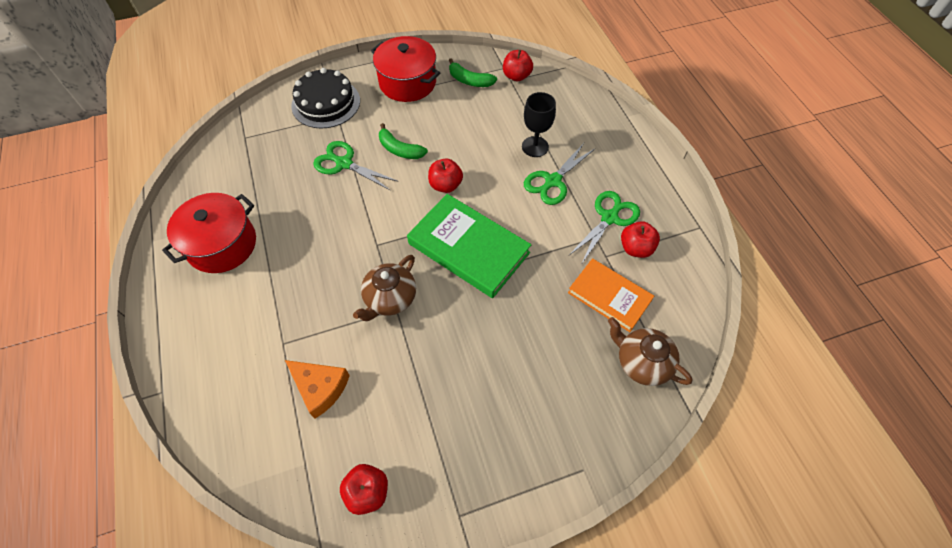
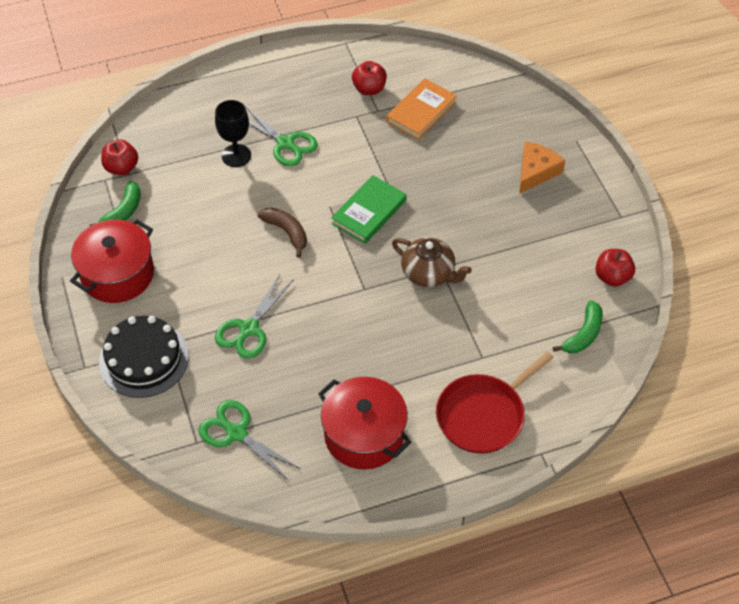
camera: 90 degrees left, 5 degrees down
(218, 341) = (483, 415): none -> red pan
(320, 388) = (525, 321): orange cheese -> orange cheese (536, 171)
(400, 149) = (231, 276): green banana -> green banana (583, 334)
(445, 185) = (286, 232): red apple -> brown banana
(468, 248) = (369, 212): green book -> green book, size x0.65
(609, 218) = (333, 104): green scissors -> green scissors (236, 433)
(642, 362) = (483, 97): brown teapot -> none

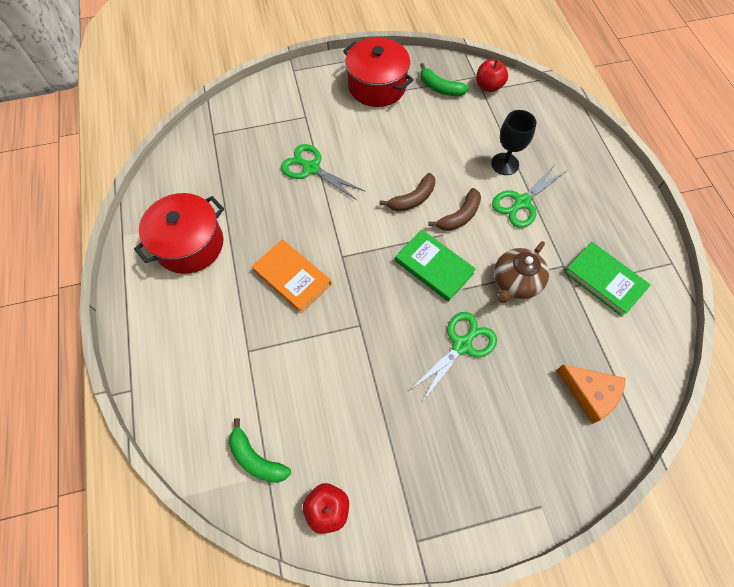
camera: 95 degrees right, 10 degrees up
(144, 359) = (294, 103): black cake -> none
(236, 433) = (214, 158): green scissors -> green scissors (462, 345)
(306, 192) = (459, 216): none -> brown banana
(369, 89) = (604, 280): red apple -> green book
(421, 112) = (575, 329): orange book -> orange book (292, 277)
(429, 273) = (353, 313): brown teapot -> brown teapot (515, 282)
(483, 415) = (185, 343): red pan -> none
(536, 171) = (489, 445): orange cheese -> orange cheese (590, 393)

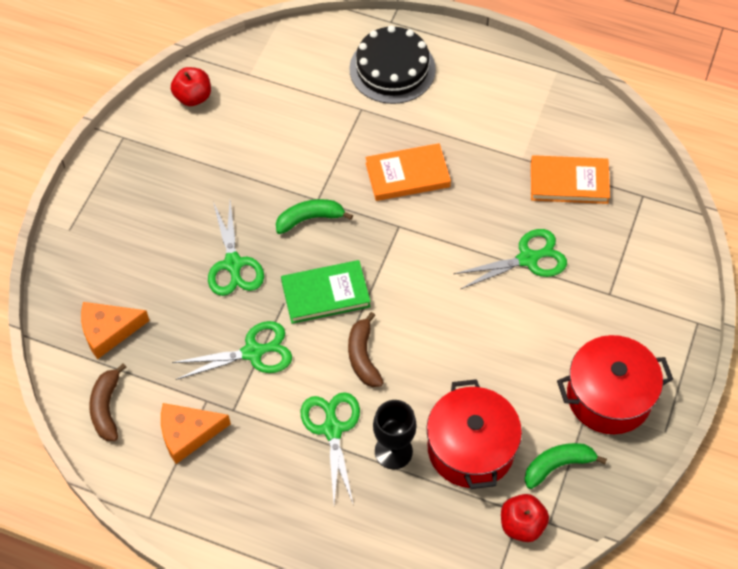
camera: 125 degrees right, 5 degrees down
(188, 354) = (392, 69): none -> black cake
(190, 244) = (507, 115): red pot -> red pot (471, 448)
(229, 177) = (569, 182): none -> orange book
(256, 458) = (267, 73): green banana -> green banana (309, 219)
(412, 199) = (418, 327): brown banana -> brown banana (106, 408)
(515, 282) = (253, 352): brown teapot -> green scissors
(604, 280) = (188, 434): green book -> orange cheese

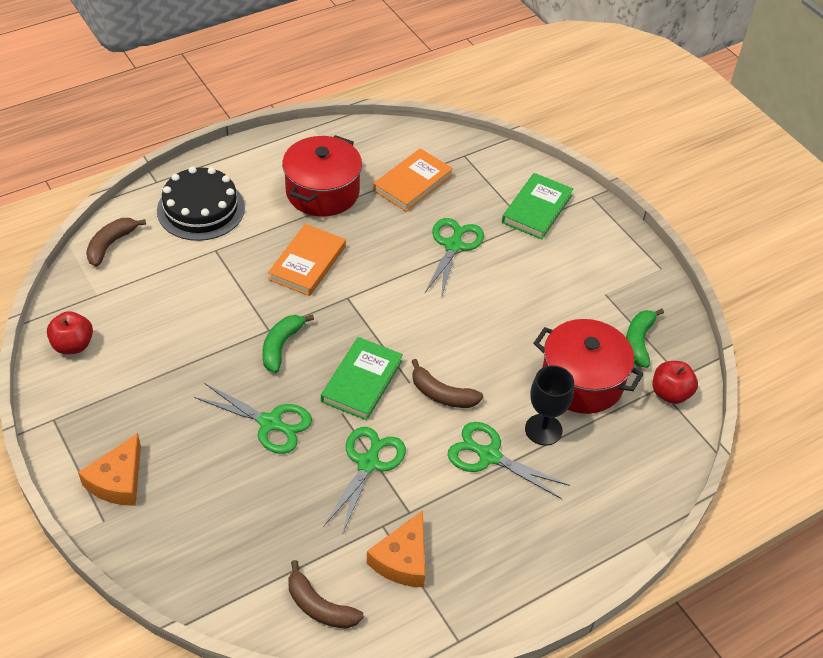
camera: 55 degrees left, 10 degrees down
(108, 331) = (242, 556): orange cheese -> orange cheese (118, 481)
(302, 45) = (110, 245): none -> brown banana
(609, 396) = (607, 278): red pot -> red pot (322, 192)
(635, 291) = (537, 209): none -> green book

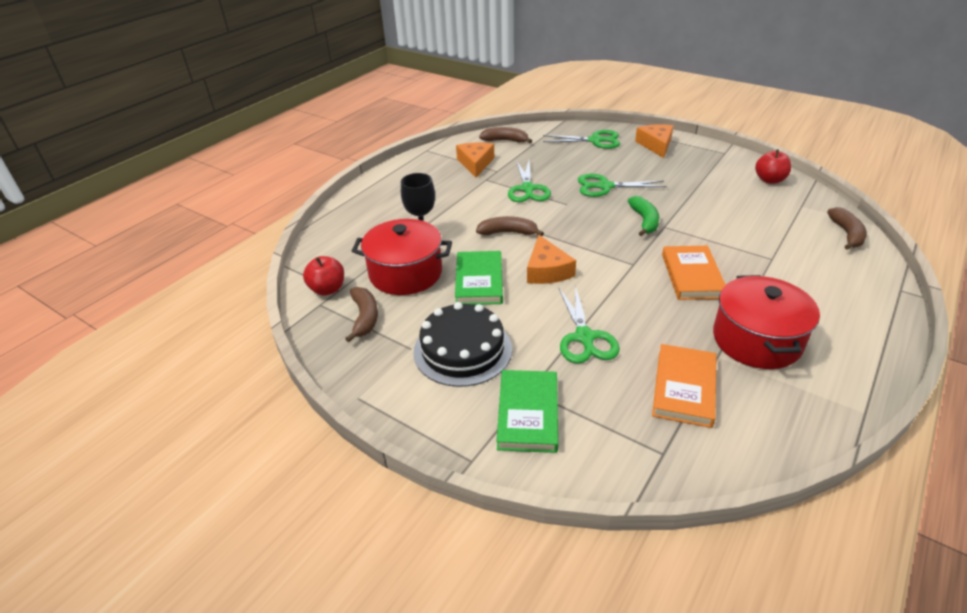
camera: 160 degrees right, 10 degrees down
(201, 209) = (830, 283): black cake -> black cake (462, 350)
(362, 381) = (570, 221): green book -> green book (479, 281)
(436, 325) = (547, 270): none -> orange cheese
(489, 456) = (453, 214): green scissors -> green scissors (595, 140)
(639, 342) = (364, 318): green banana -> brown banana

